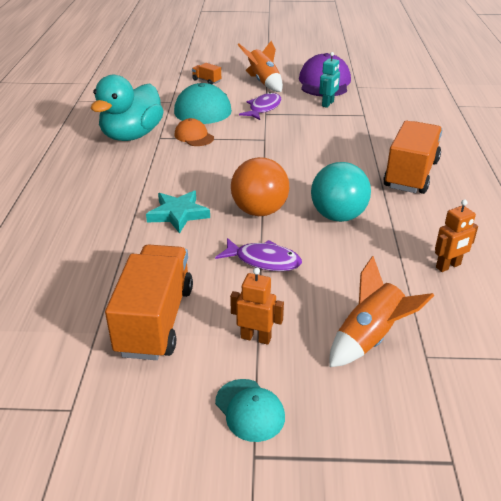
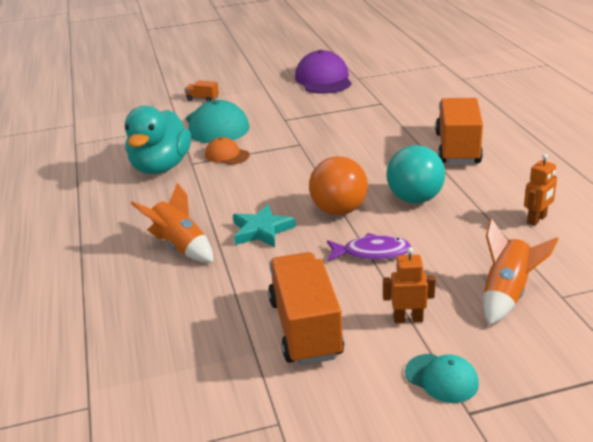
camera: 15 degrees left, 5 degrees down
(263, 82) = (262, 90): orange rocket -> orange rocket (180, 246)
(263, 108) = (279, 115): purple fish -> none
(328, 104) = (340, 99): turquoise robot -> none

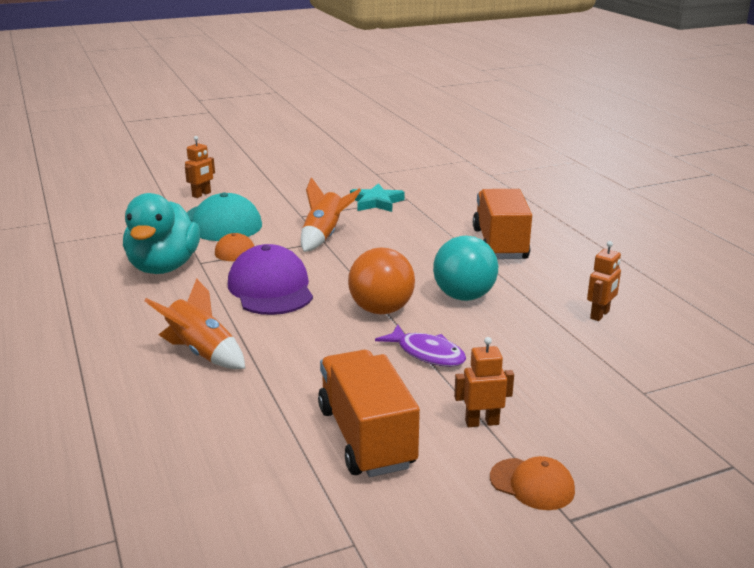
camera: 10 degrees left, 5 degrees down
(202, 99) = (201, 194): orange truck -> orange robot
(261, 230) = (295, 333): turquoise star -> turquoise star (376, 202)
(323, 79) = (338, 175): purple cap -> purple cap (271, 288)
(372, 253) = (427, 353): purple fish -> purple fish turned 45 degrees clockwise
(441, 378) = (532, 484): turquoise cap -> orange cap
(507, 294) = (585, 392): orange rocket -> orange rocket (324, 236)

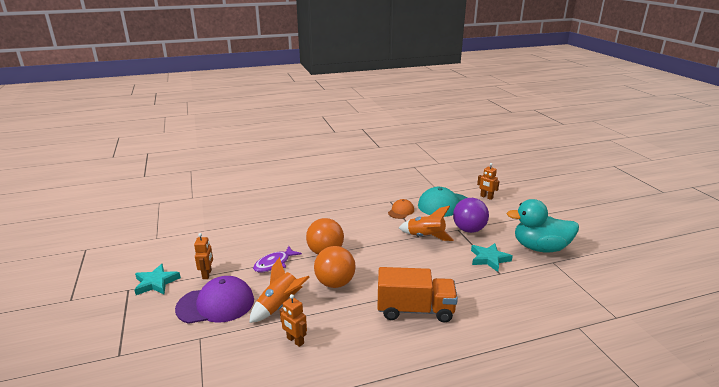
camera: 95 degrees right, 0 degrees up
(164, 267) = (385, 192): turquoise duck -> turquoise duck (540, 248)
(202, 352) = (299, 205): orange rocket -> orange rocket (279, 306)
(271, 288) = (357, 220): purple cap -> purple cap (216, 304)
(302, 209) = (469, 230): none -> purple ball
(366, 437) = (215, 243): orange truck -> none
(464, 296) = (335, 283): turquoise ball -> orange ball
(532, 484) = (156, 282): orange cap -> turquoise star

